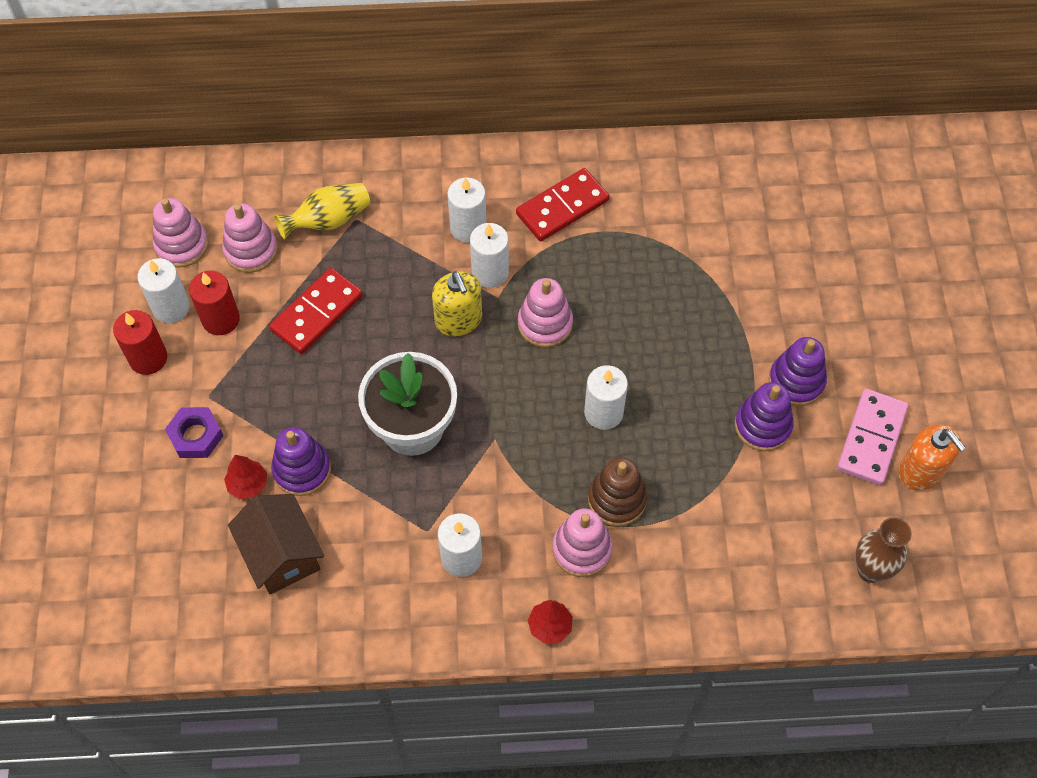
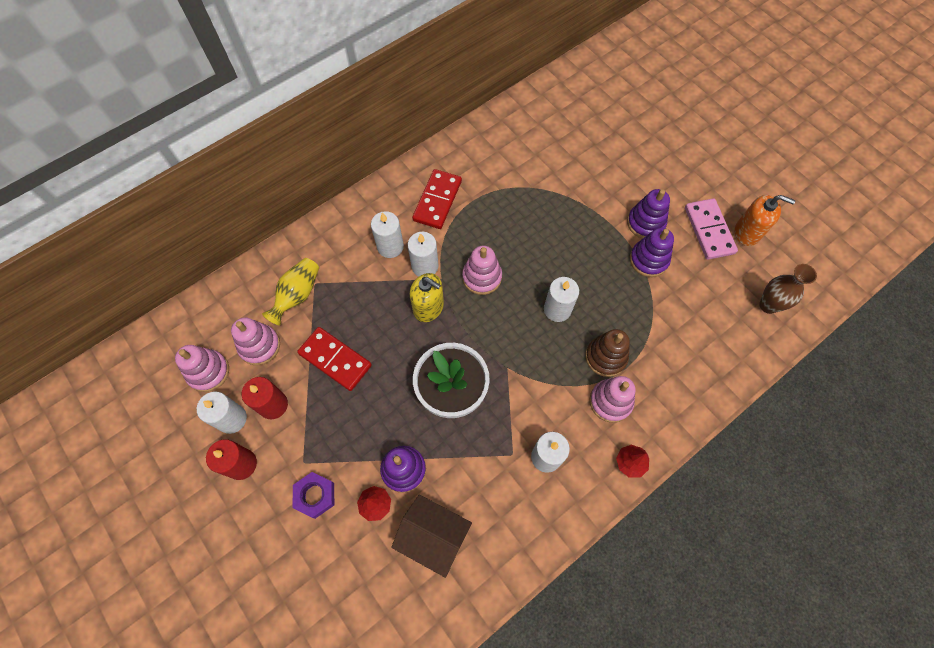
camera: 35 degrees left, 5 degrees up
(316, 313) = (335, 360): red domino -> red domino turned 60 degrees counterclockwise

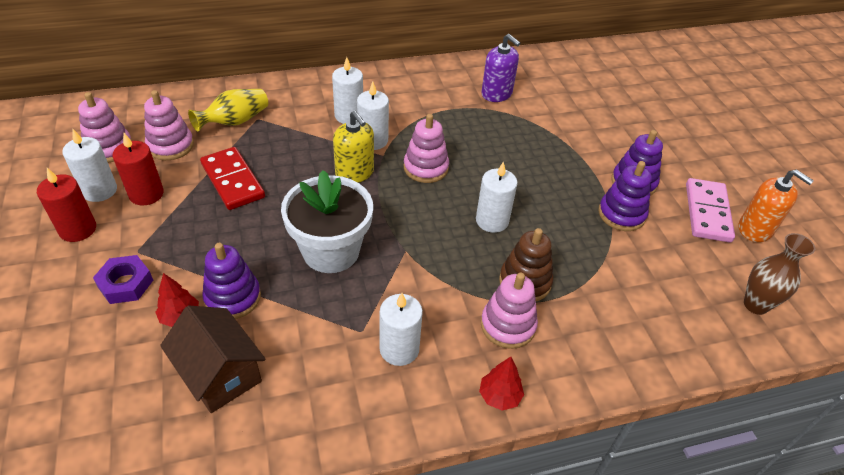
camera: 20 degrees right, 20 degrees down
(437, 200) = (418, 98): red domino -> none
(500, 168) = (496, 94): none -> purple soap dispenser

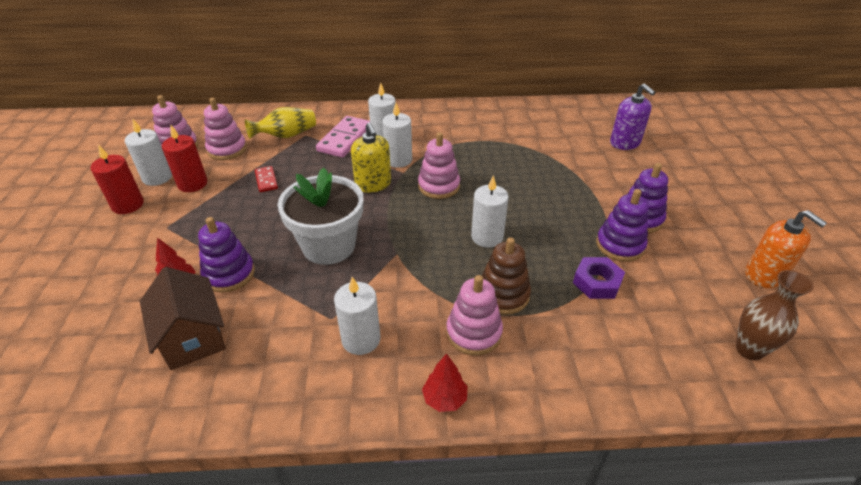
camera: 15 degrees right, 5 degrees down
(126, 284) = (146, 251): purple nut -> purple nut (597, 282)
(232, 181) = (266, 180): red domino -> red domino, size x0.53
(496, 94) = (524, 132): purple soap dispenser -> purple soap dispenser (625, 143)
(707, 212) = (713, 253): pink domino -> pink domino (345, 139)

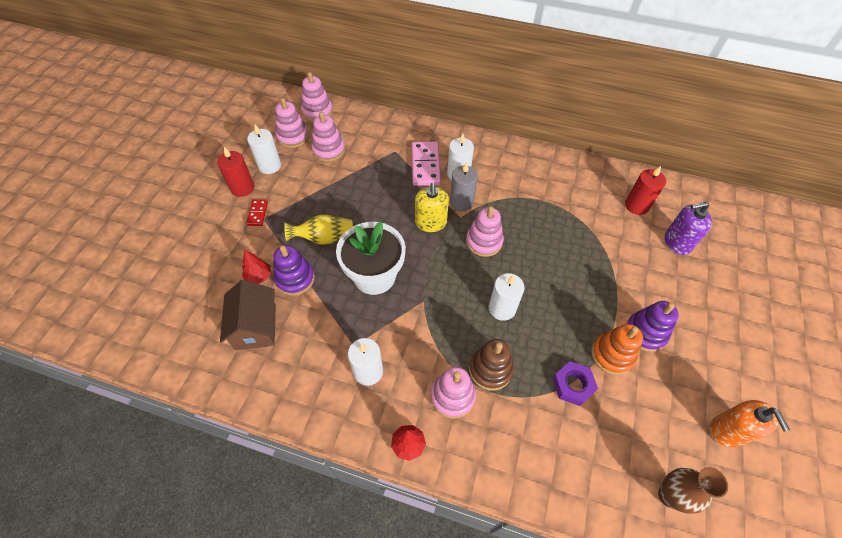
camera: 20 degrees right, 15 degrees up
(192, 184) = (293, 180): red candle -> red candle (636, 206)
(201, 120) = (317, 111): none -> pink stacking toy
(266, 180) = (348, 193): red domino -> red domino (257, 213)
(286, 135) = (379, 147): yellow vase -> yellow vase (324, 238)
(345, 139) = (425, 165): pink domino -> pink domino turned 45 degrees counterclockwise
(398, 160) = (461, 202): white candle -> grey candle
(620, 245) = (612, 355): purple stacking toy -> orange stacking toy
(625, 143) = (677, 242): purple soap dispenser -> purple soap dispenser turned 90 degrees clockwise

